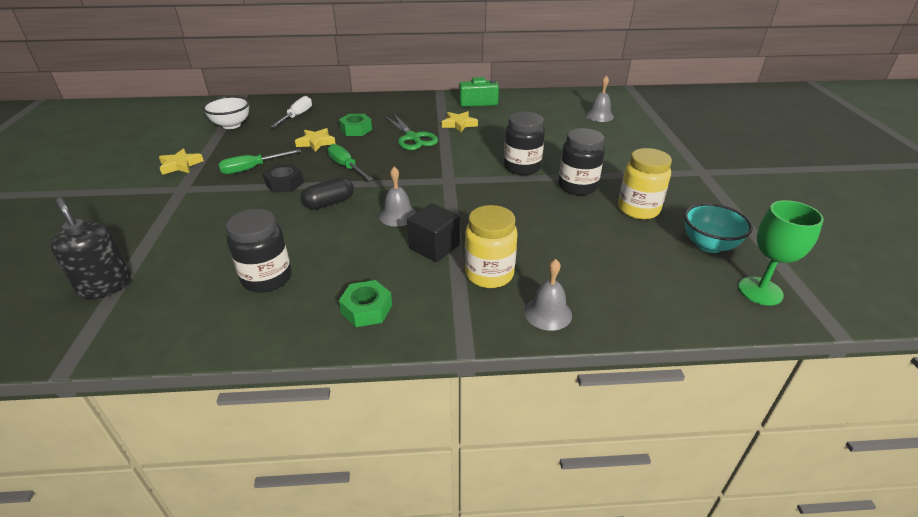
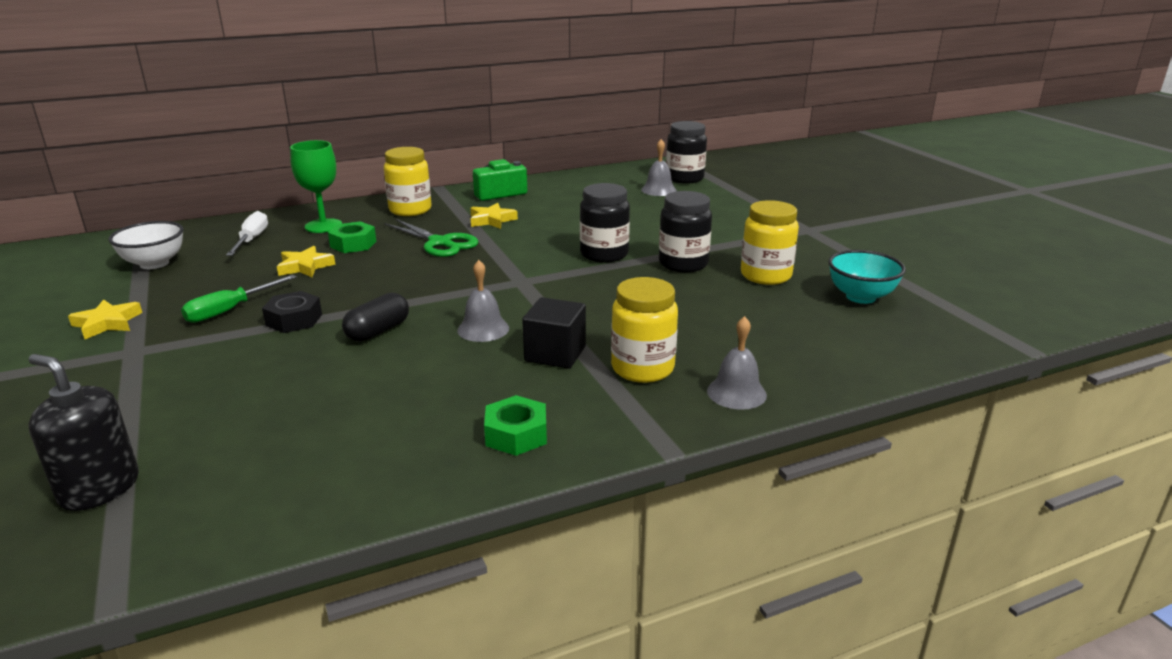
camera: 20 degrees left, 10 degrees down
(267, 278) = (352, 429): black jar -> black jar (684, 178)
(346, 167) = (371, 287): green screwdriver -> none
(409, 107) = (410, 210): none -> yellow jar
(760, 291) = (936, 329): green goblet -> green goblet (323, 226)

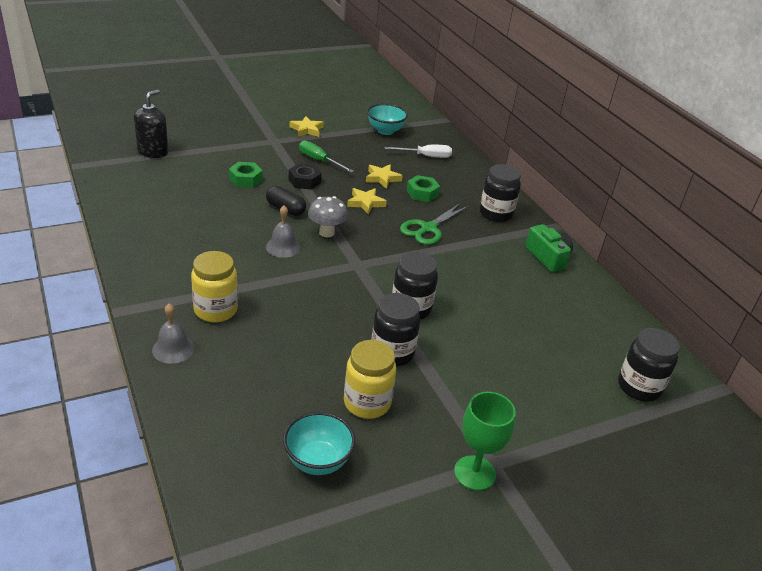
camera: 85 degrees right, 10 degrees up
(154, 264) = (385, 131): white bowl -> turquoise bowl
(323, 226) = (455, 179): green goblet -> green goblet (474, 473)
(410, 210) = (496, 214): yellow jar -> black jar
(446, 300) = (326, 232): none -> grey mushroom
(491, 220) = (480, 252): yellow star -> yellow star (365, 203)
(516, 434) = (155, 257): green nut -> green nut (245, 179)
(555, 354) = (243, 275): black cube -> none
(658, 190) = (591, 361): grey bell -> none

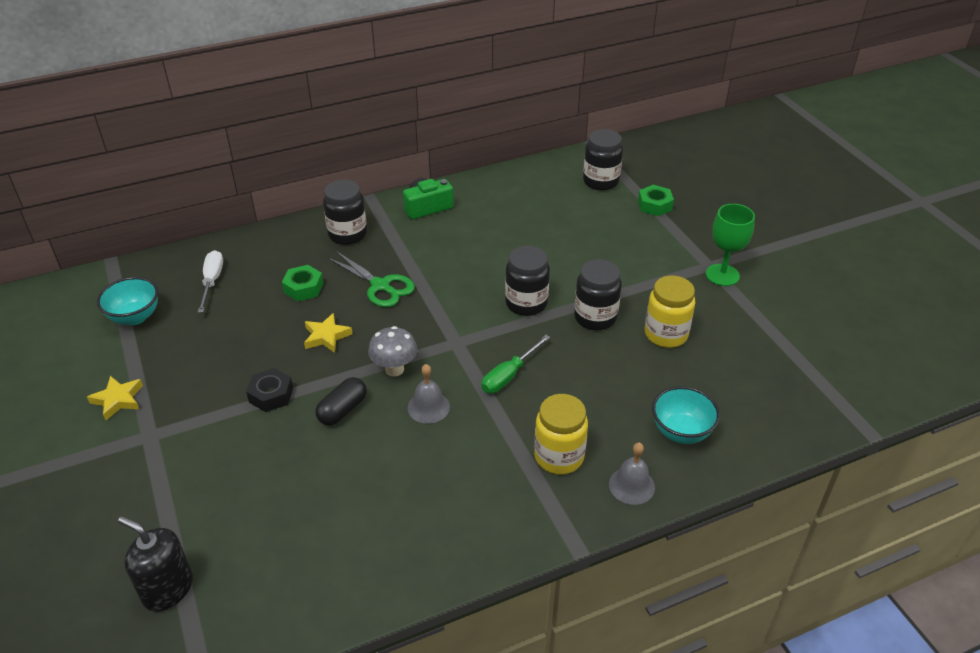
camera: 85 degrees left, 5 degrees up
(245, 179) = (264, 458): green nut -> green nut (654, 205)
(317, 461) = (744, 364): turquoise bowl -> turquoise bowl (681, 432)
(319, 160) = (215, 382): green screwdriver -> green screwdriver (509, 375)
(382, 178) = (267, 321): yellow star -> none

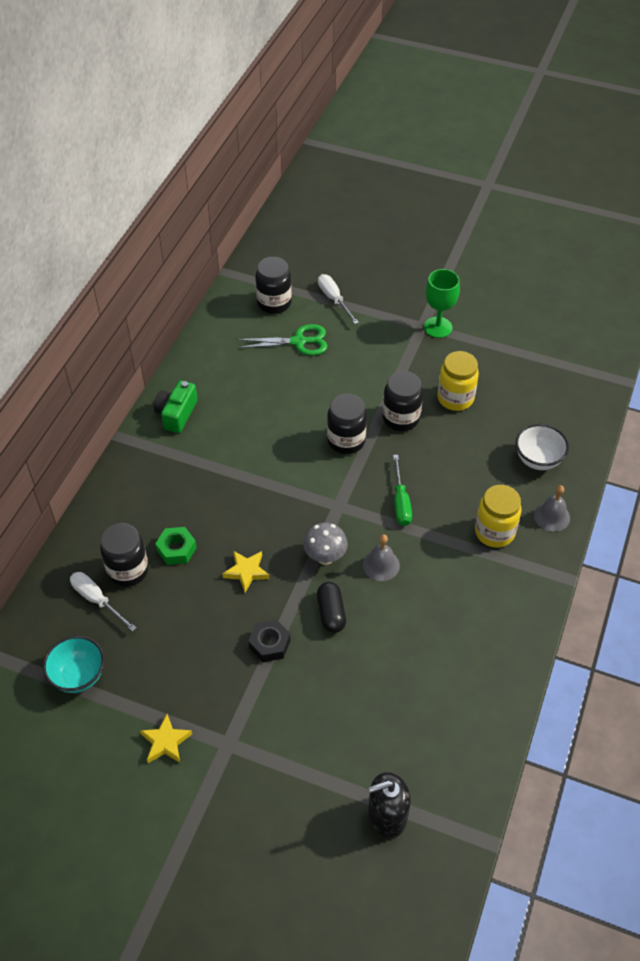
camera: 45 degrees left, 10 degrees up
(347, 234) = (147, 481): black jar -> black jar (128, 570)
(380, 286) = (230, 504): green scissors -> green scissors (299, 342)
(654, 205) = (334, 299): green nut -> white screwdriver
(681, 432) = (538, 460): turquoise bowl -> white bowl

